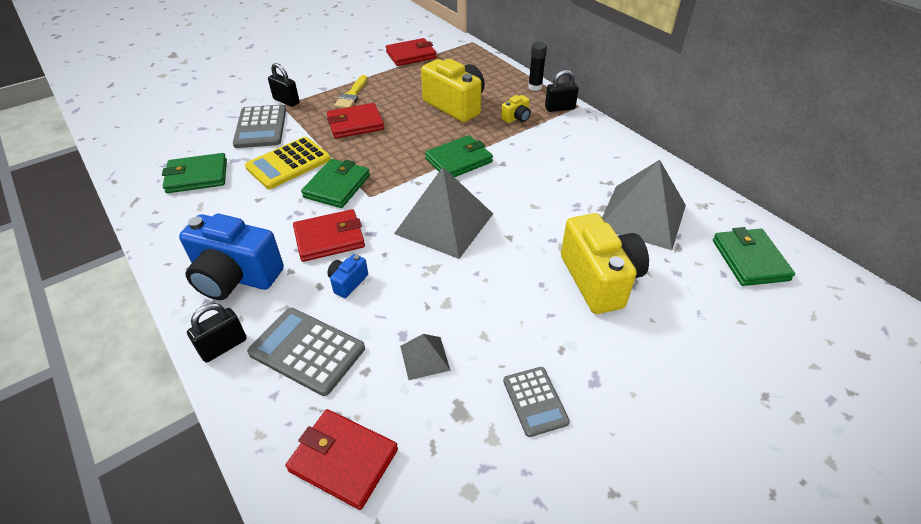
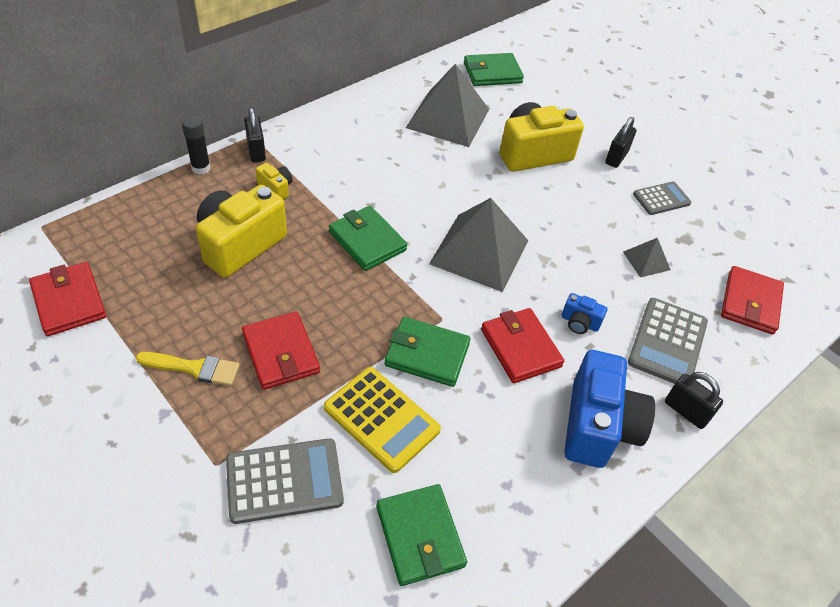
camera: 100 degrees left, 5 degrees up
(286, 101) = (202, 461): black padlock -> black padlock (616, 157)

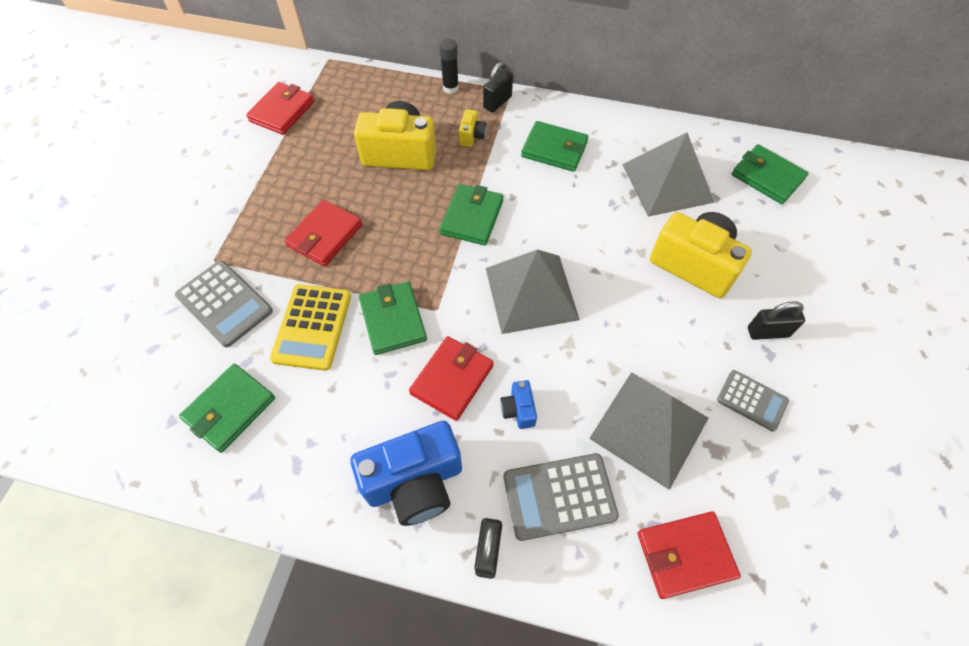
camera: 60 degrees right, 10 degrees up
(194, 368) = (278, 201): yellow brush -> none
(349, 152) = (554, 149): none -> green wallet
(646, 260) = (649, 427): grey pyramid -> grey pyramid, size x2.16

